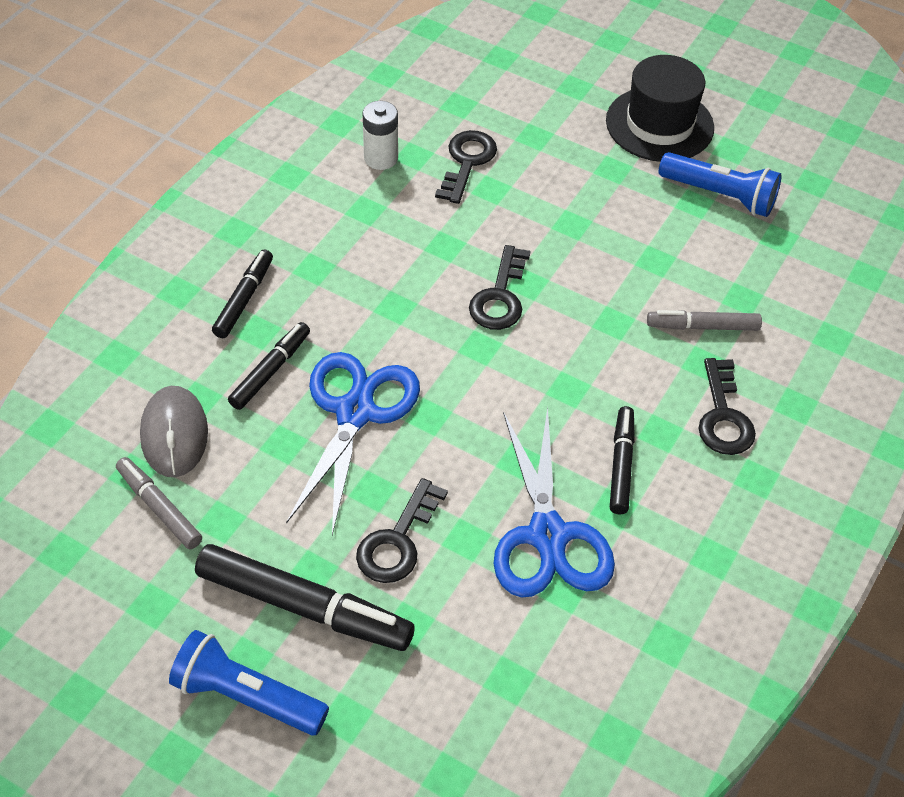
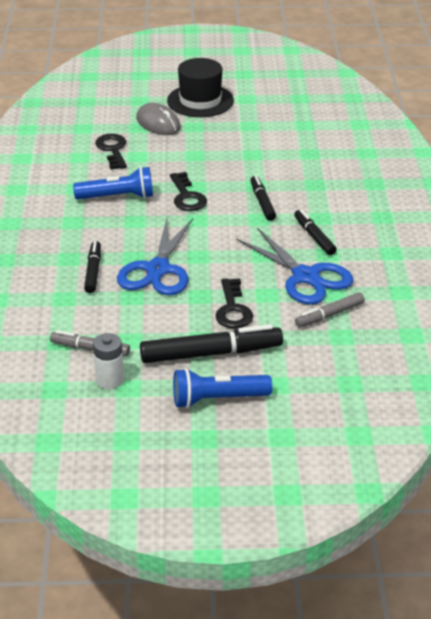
camera: 30 degrees left, 15 degrees down
(174, 434) = (66, 317): grey mouse -> grey mouse (158, 123)
(243, 299) = (46, 249): black marker -> black marker (262, 203)
(355, 412) = (158, 270): blue scissors -> blue scissors turned 150 degrees counterclockwise
(381, 158) = (62, 164): white battery -> white battery (110, 380)
(703, 327) = (301, 171): grey marker -> grey marker (330, 315)
(719, 195) = (259, 118): blue flashlight -> blue flashlight (117, 197)
(723, 416) = (344, 200): black key -> none

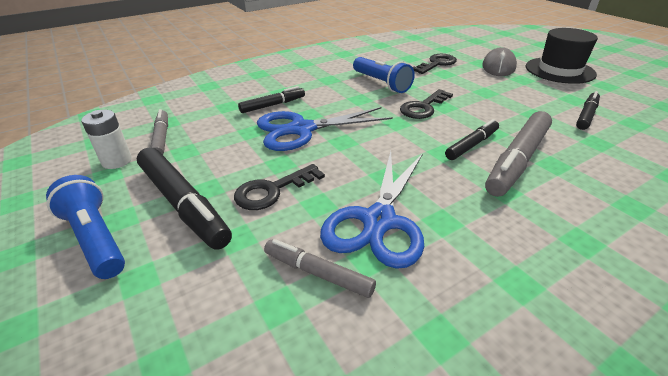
camera: 60 degrees right, 0 degrees up
(297, 194) = (517, 160): none -> grey marker
(314, 237) = (461, 199): black marker -> black marker (586, 115)

